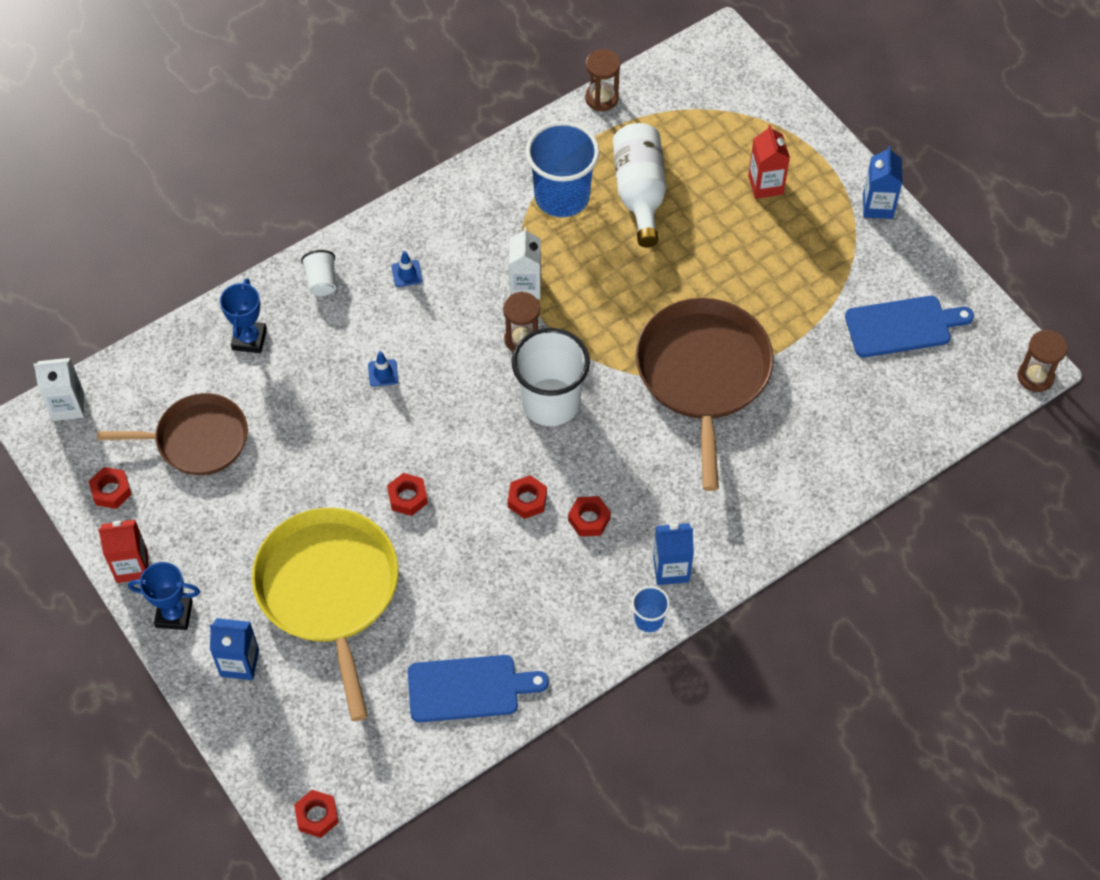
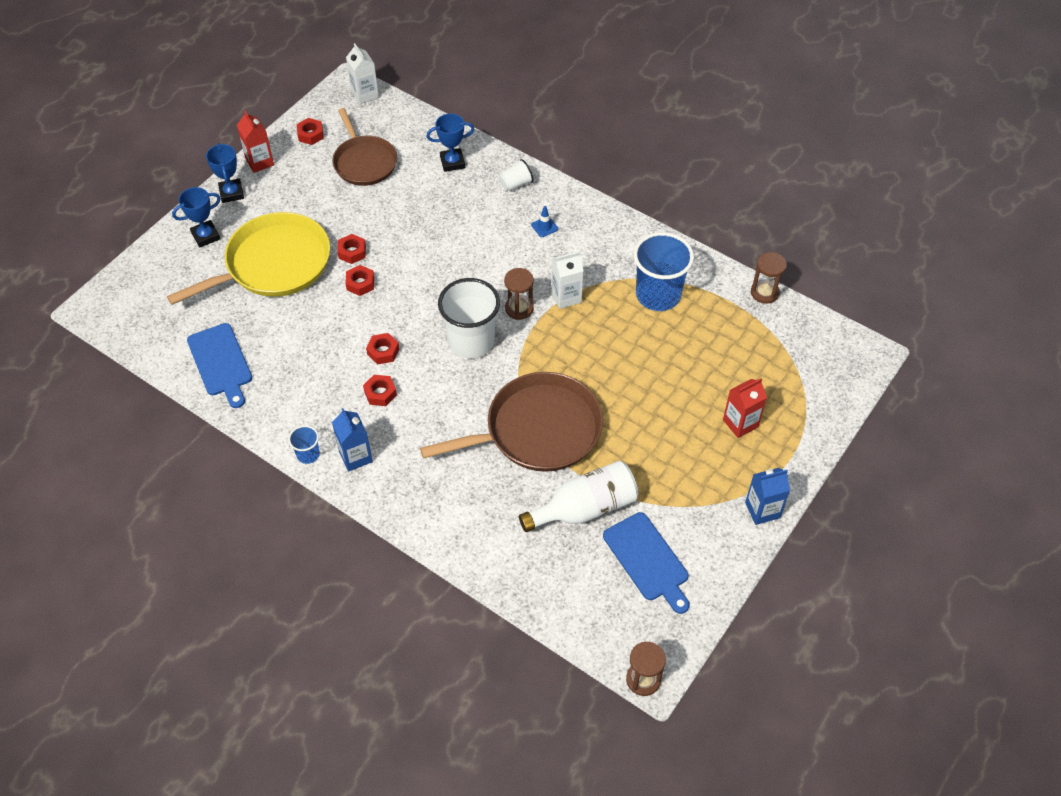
camera: 70 degrees right, 5 degrees down
(239, 663) = (206, 236): blue carton -> blue trophy
(317, 816) = (105, 310): red nut -> red nut (352, 252)
(383, 373) = (455, 239): blue traffic cone -> none
(639, 192) = (687, 342): white bottle -> white bottle (585, 508)

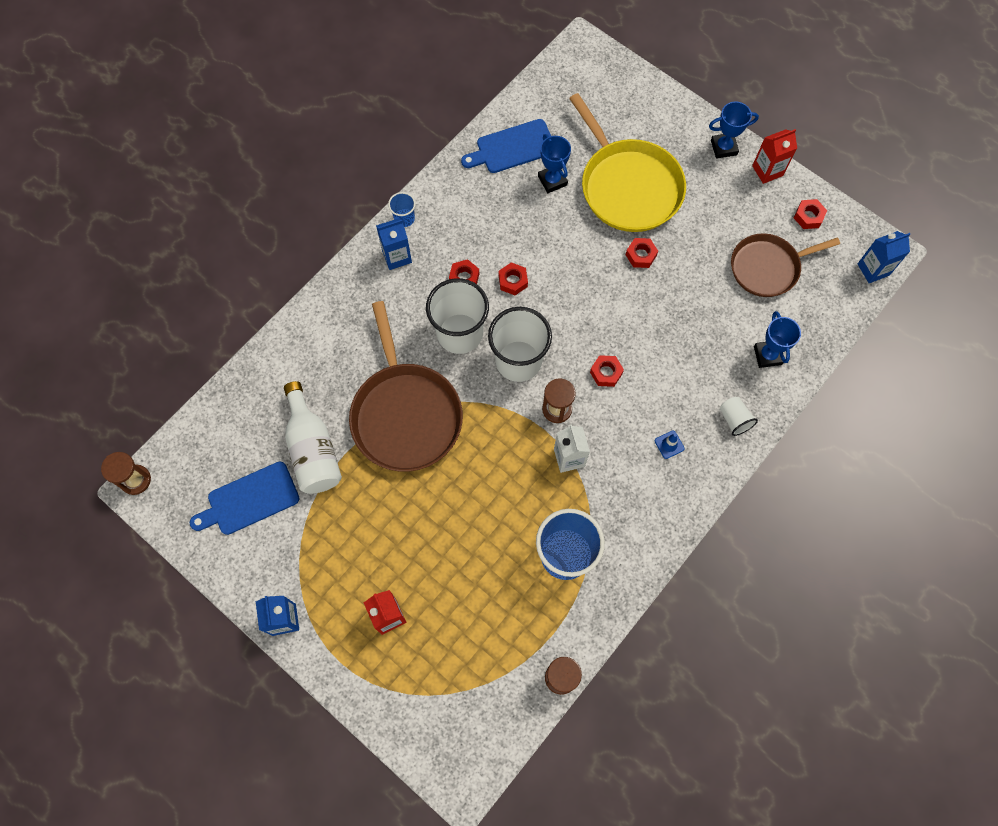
camera: 95 degrees right, 15 degrees up
(206, 236) = (667, 128): blue trophy -> blue trophy (552, 180)
(360, 283) = (599, 262): red nut -> red nut (606, 373)
(365, 94) = (873, 269): white carton -> blue carton
(444, 392) = (459, 333): none -> white cup

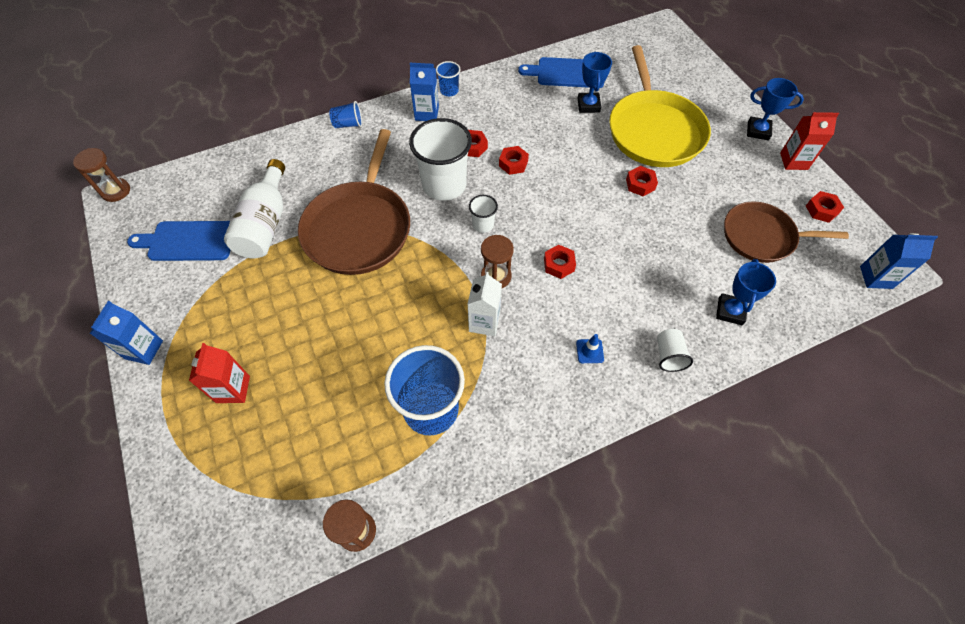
camera: 25 degrees right, 10 degrees down
(324, 303) = (348, 124): none -> blue cup
(518, 361) = (483, 224): white cup -> white cup, size x0.47

